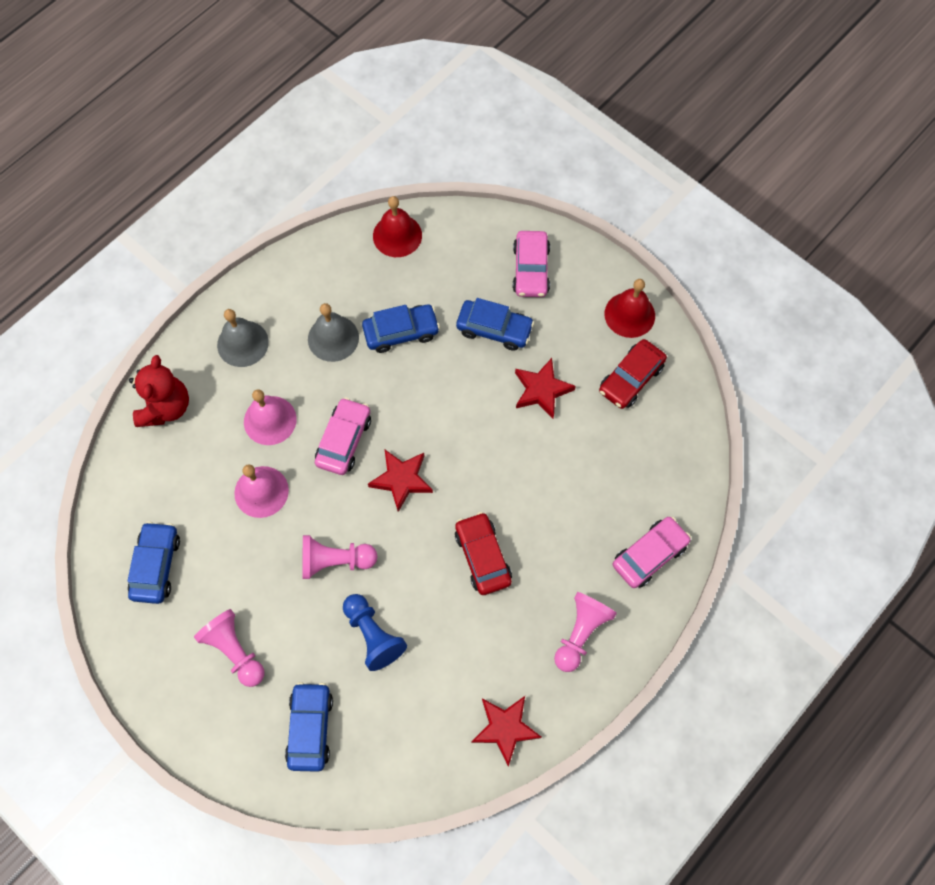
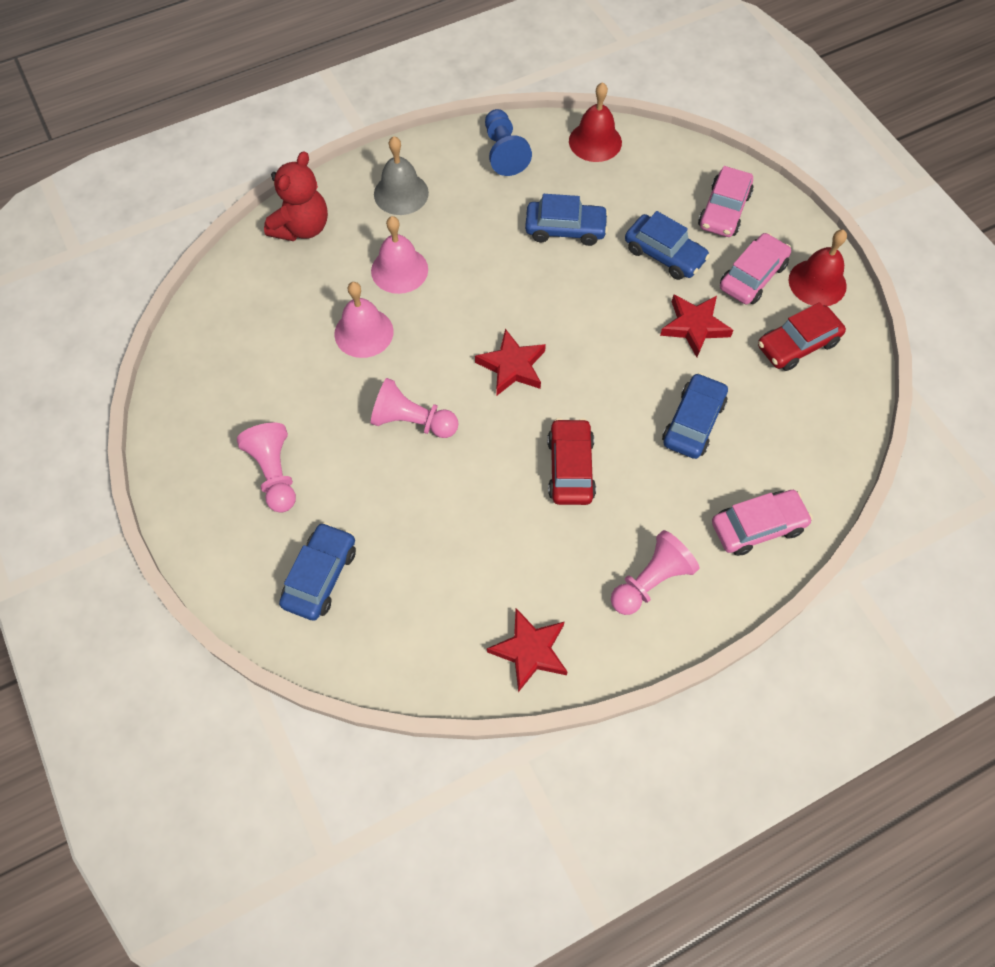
camera: 20 degrees right, 5 degrees down
(156, 565) = (231, 368): blue car -> blue car (693, 422)
(333, 338) = (493, 214): grey bell -> none
(344, 440) = (467, 311): pink car -> pink car (752, 276)
(373, 635) = (423, 506): blue pawn -> blue pawn (504, 152)

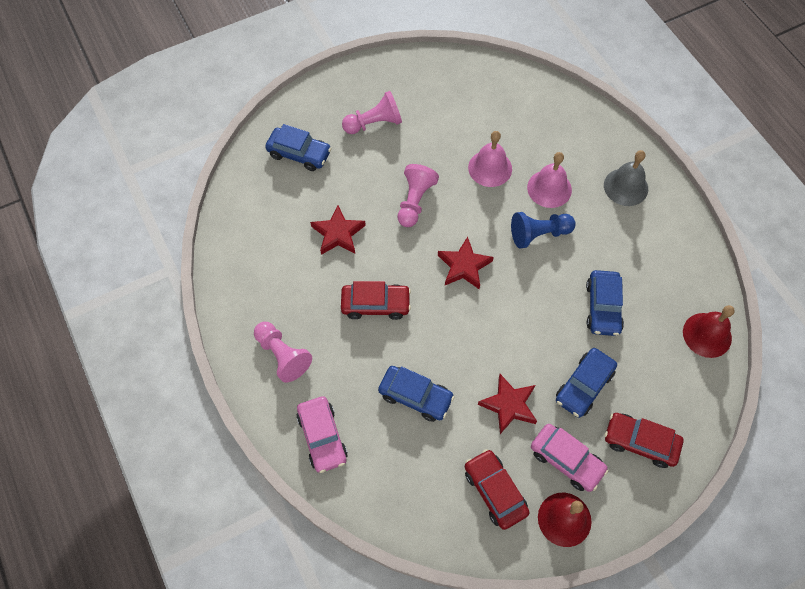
camera: 90 degrees right, 0 degrees up
(302, 227) = (583, 124): red teddy bear -> none
(504, 152) = (682, 261): blue pawn -> blue pawn (539, 234)
(530, 651) = (238, 275): red star -> red star (338, 233)
(724, 210) = (640, 442): pink car -> red car

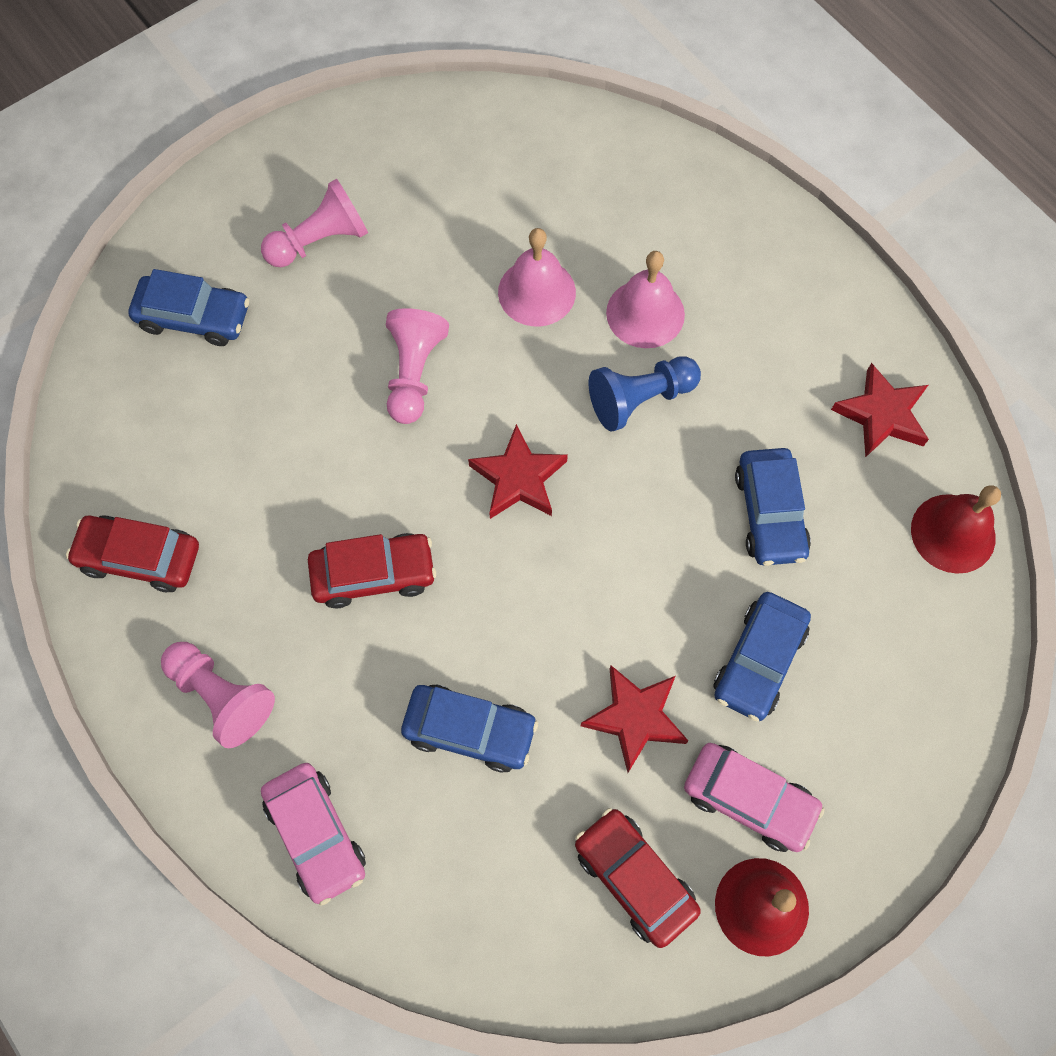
camera: 10 degrees left, 5 degrees up
(338, 233) = (287, 454): red star -> red star (882, 415)
(626, 187) = (776, 290): grey bell -> none
(640, 442) = (869, 745): red car -> red car (139, 557)

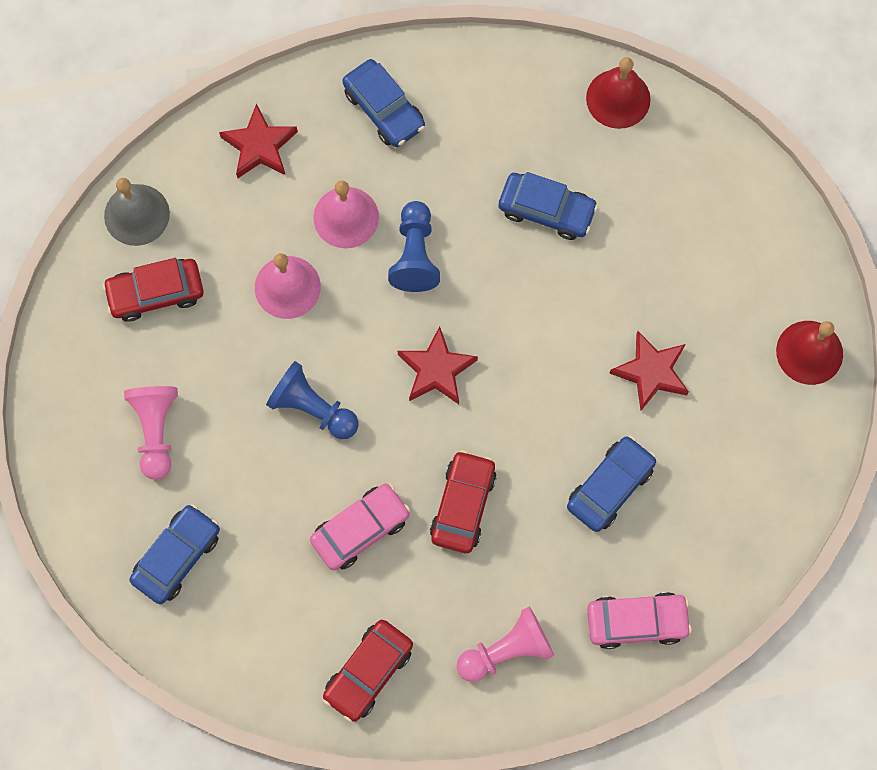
camera: 65 degrees left, 5 degrees up
(414, 374) = (312, 408): pink pawn -> blue pawn
(541, 125) = (136, 214): none -> grey bell
(634, 878) = (757, 423): red car -> red car (156, 293)
(749, 799) = (738, 325): pink car -> pink car (360, 529)
(758, 660) = (648, 272): blue car -> blue car (384, 109)
(882, 415) = (509, 96): red star -> red star (259, 146)

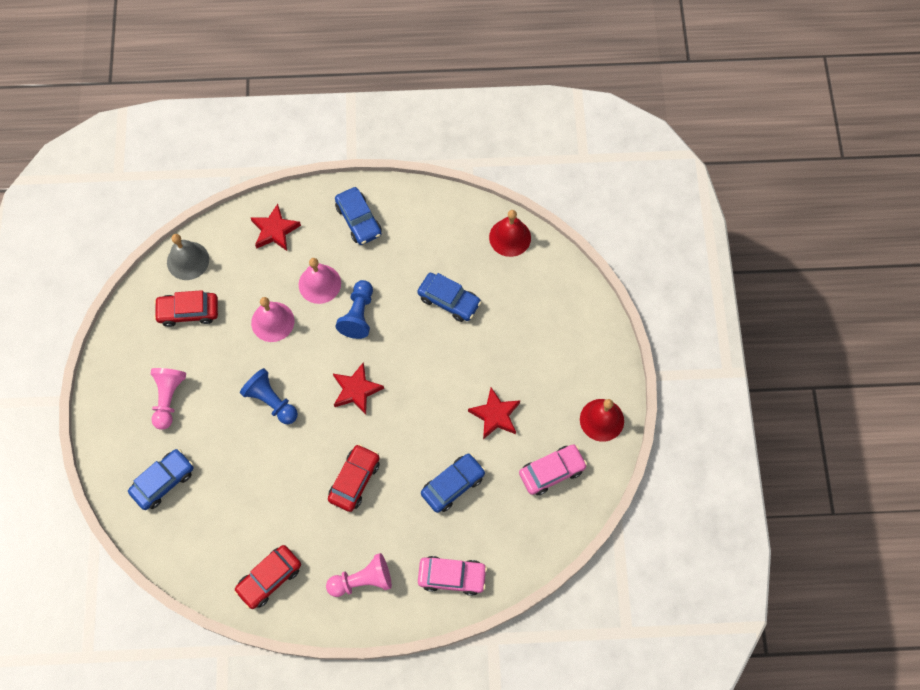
camera: 10 degrees right, 5 degrees down
(360, 529) = (285, 484): pink car -> pink car (552, 472)

